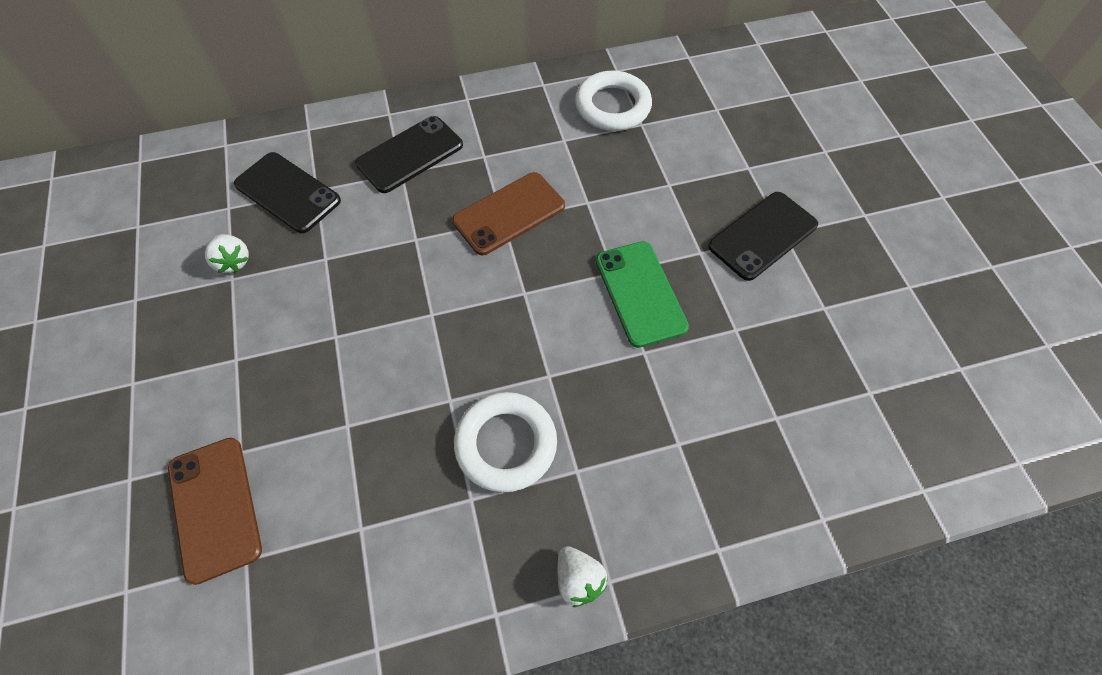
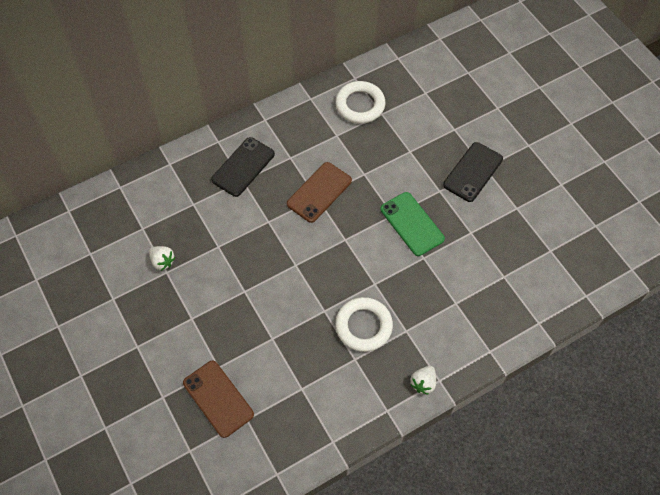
camera: 15 degrees left, 0 degrees up
(287, 192) = (176, 210): black phone -> none
(578, 579) = (423, 383): white strawberry -> white strawberry turned 75 degrees clockwise

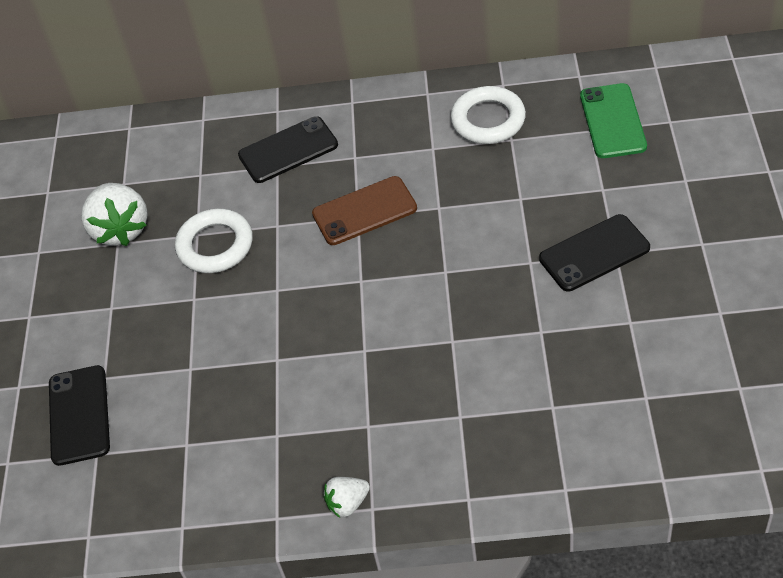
camera: 35 degrees right, 10 degrees down
(162, 261) = (121, 229): white strawberry -> white strawberry, size x1.88
(218, 398) = (79, 415): brown phone -> black phone
(363, 326) = (315, 398): white ring -> white ring (215, 245)
(412, 224) = (463, 292): green phone -> green phone (612, 121)

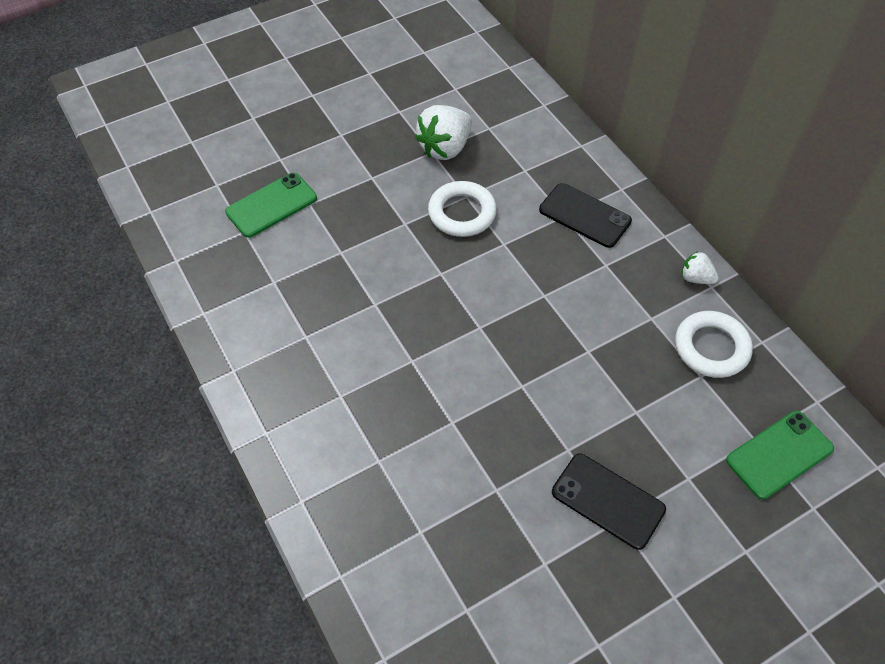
camera: 55 degrees right, 5 degrees up
(79, 415) = (271, 205): black phone -> green phone
(347, 503) = (264, 413): white strawberry -> white strawberry (695, 278)
(364, 211) = (552, 298): brown phone -> none

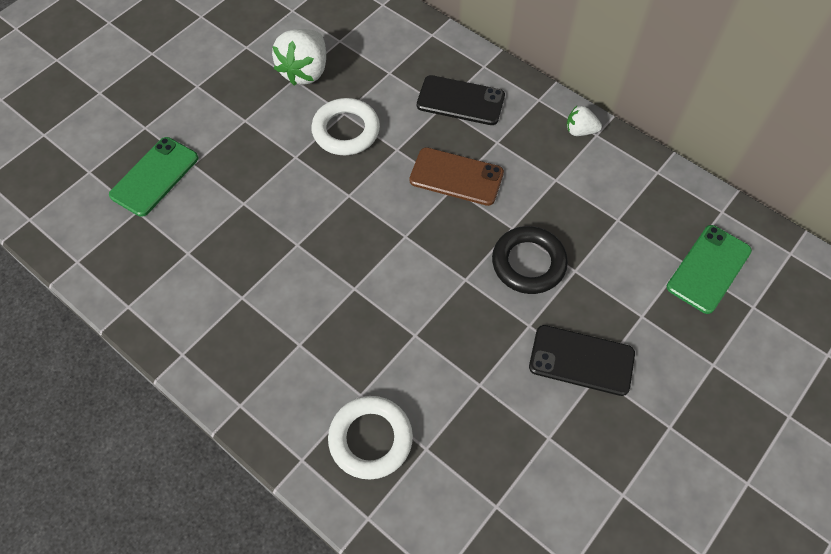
camera: 20 degrees left, 5 degrees up
(551, 286) = (456, 177): none -> brown phone
(591, 390) = (528, 263): none -> black ring
(711, 347) = (617, 191): white ring -> white ring (370, 439)

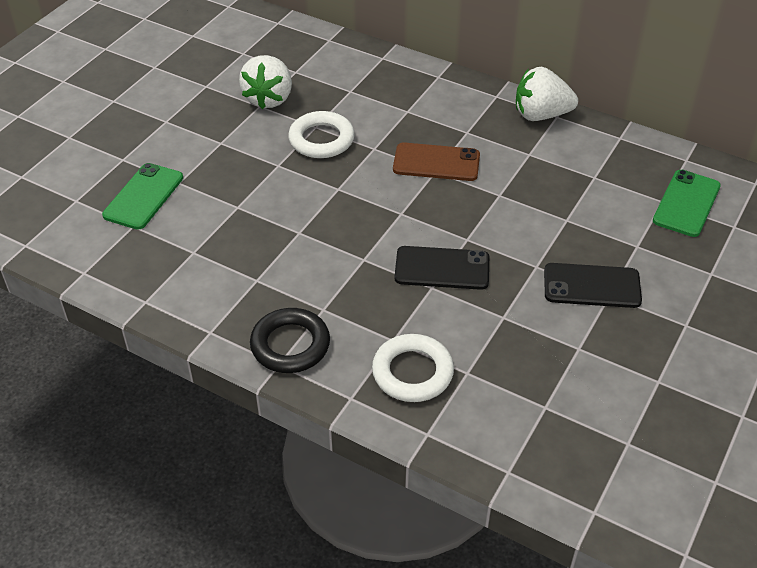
camera: 10 degrees left, 15 degrees down
(460, 101) = (424, 105): black phone -> black phone (442, 268)
(528, 263) = (522, 219): black ring -> black ring (290, 345)
(580, 131) = (541, 115): white strawberry -> white strawberry, size x1.88

